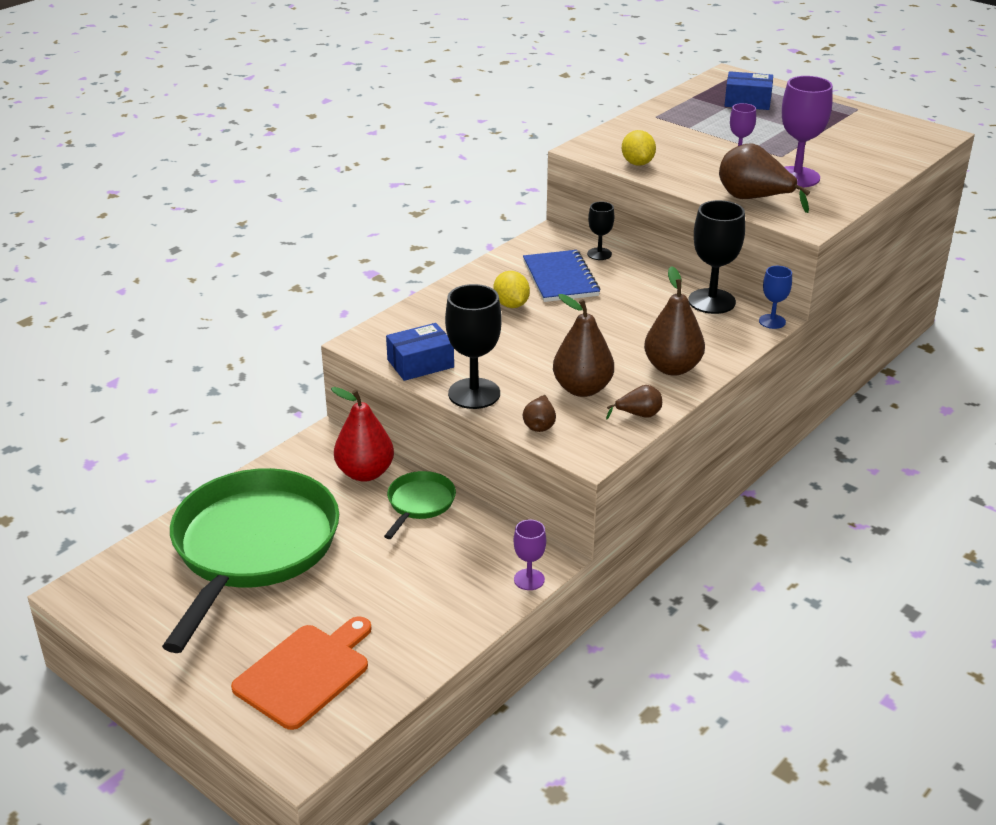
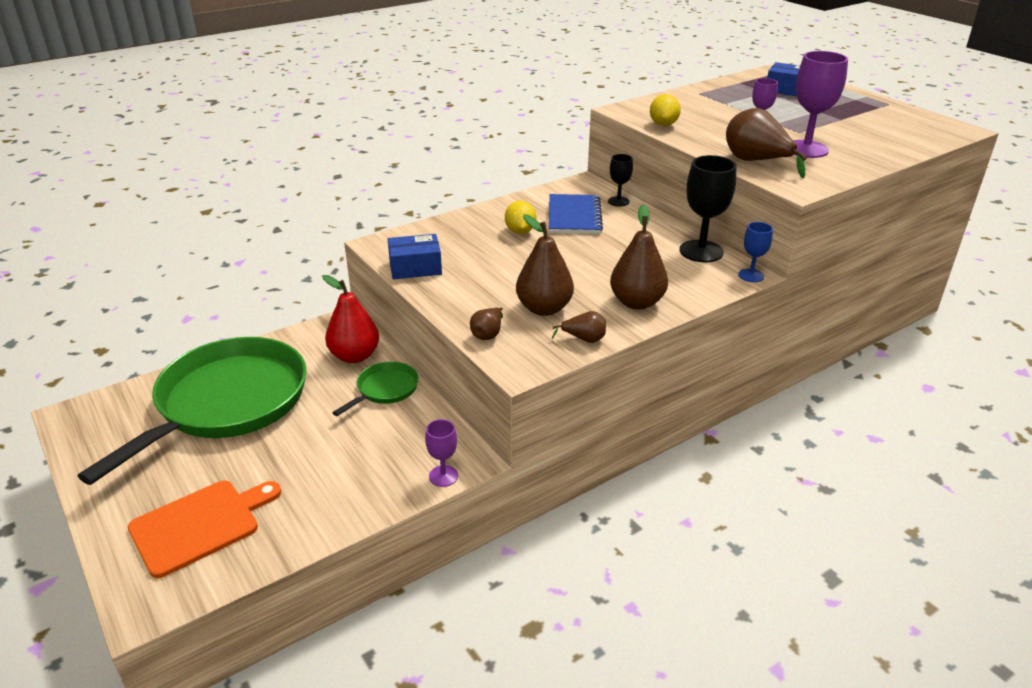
camera: 15 degrees right, 0 degrees up
(474, 393) = (445, 298): black goblet -> none

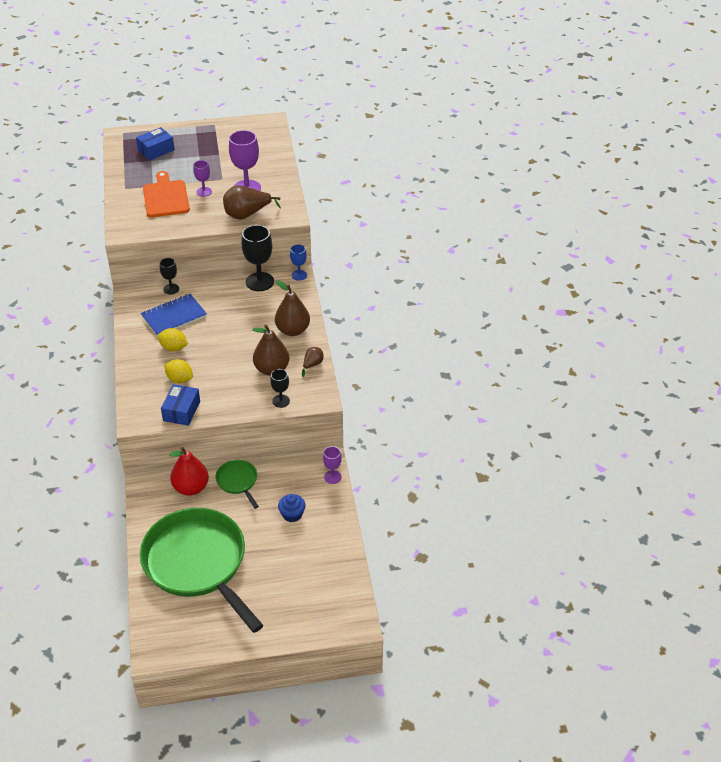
camera: 65 degrees left, 10 degrees up
(200, 525) = (307, 592): orange cutting board -> orange cutting board (165, 197)
(348, 459) = (292, 514): none -> blue cupcake
(488, 334) = (281, 401): brown pear -> black goblet
(574, 216) = (174, 316): blue notebook -> blue notebook turned 60 degrees counterclockwise
(663, 124) = (162, 226): yellow lemon -> yellow lemon (179, 379)

